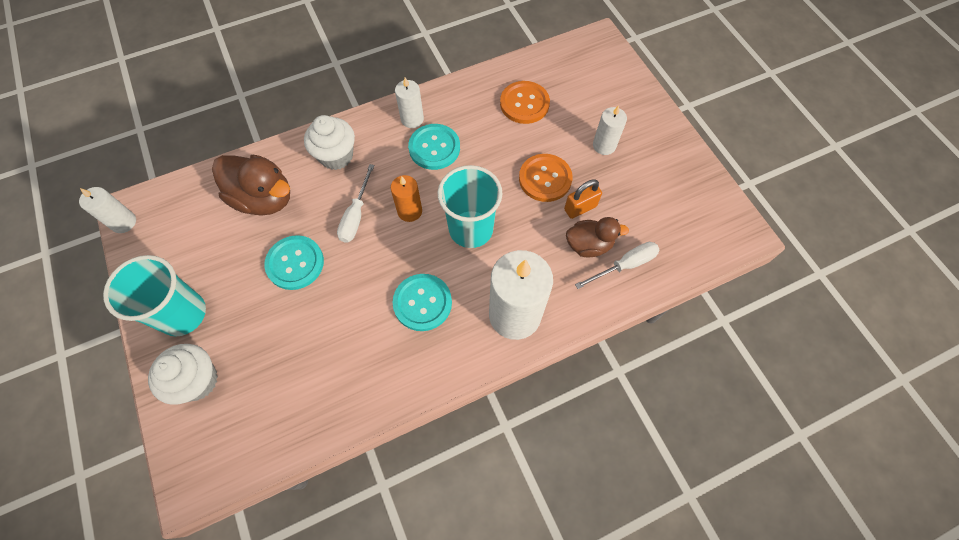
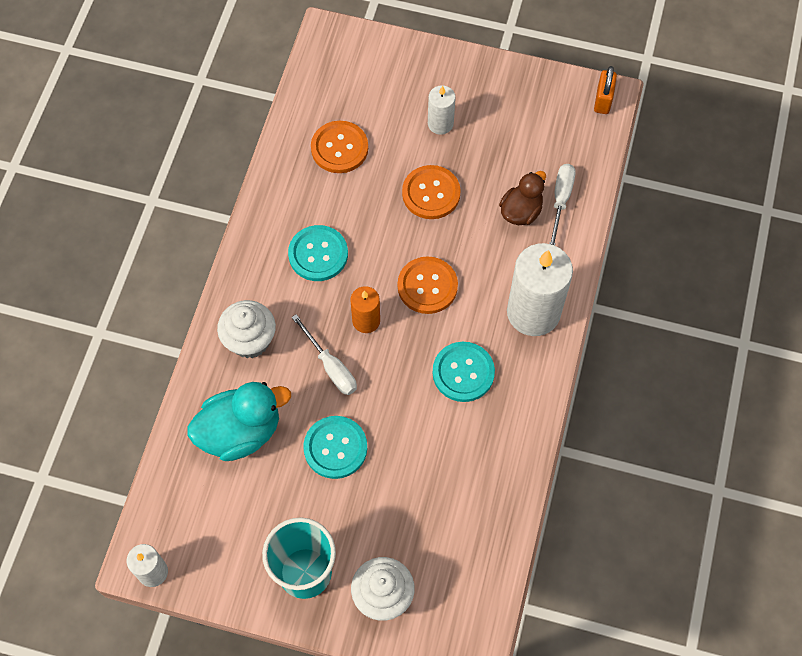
camera: 50 degrees left, 0 degrees up
(264, 198) = (240, 432): brown duck -> turquoise duck
(412, 119) = (268, 249): white candle -> none
(471, 229) = (427, 286): turquoise cup -> orange button
(580, 208) = (482, 190): orange padlock -> orange padlock (603, 100)

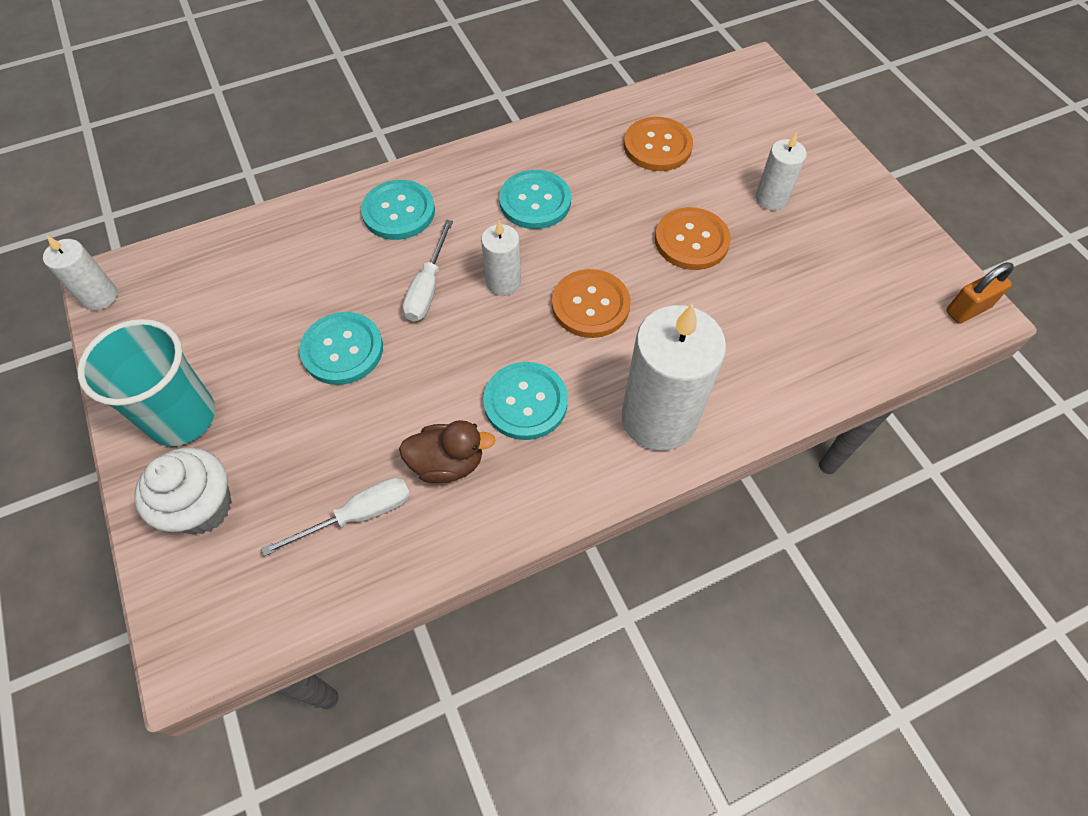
camera: 50 degrees right, 5 degrees down
(240, 432) = (298, 266): turquoise duck -> none
(250, 340) = (398, 212): white cupcake -> turquoise button
(366, 320) = (503, 282): orange candle -> white candle
(521, 211) = (758, 326): brown duck -> brown duck (447, 463)
(560, 201) = (811, 352): white screwdriver -> white screwdriver (358, 515)

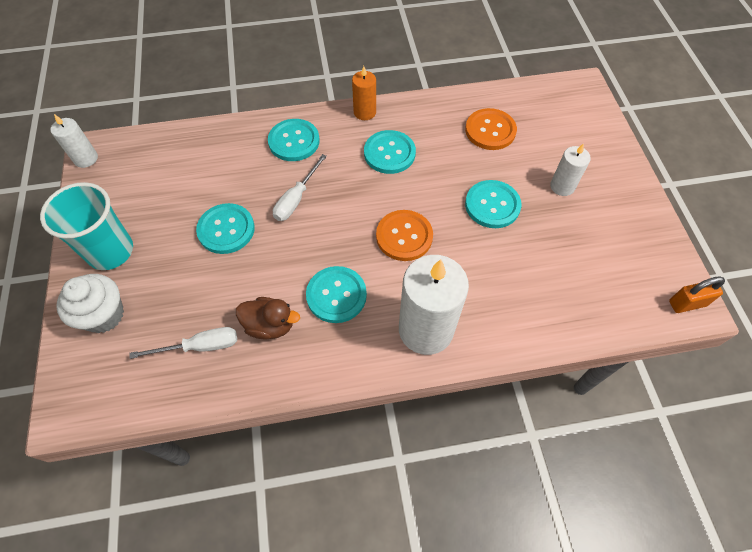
camera: 15 degrees right, 0 degrees up
(483, 154) = (364, 112): none -> orange candle
(503, 282) = (349, 206): white candle -> none
(691, 240) = (492, 205): orange button -> turquoise button

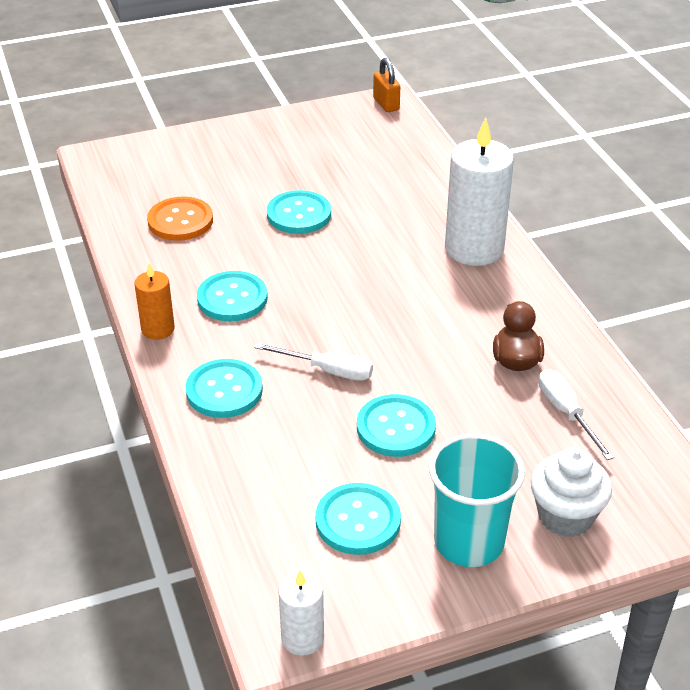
camera: 100 degrees left, 20 degrees down
(336, 295) = (457, 315): turquoise button -> turquoise button (358, 521)
(404, 236) = (361, 274): orange button -> none
(562, 186) = (260, 169): white candle -> none

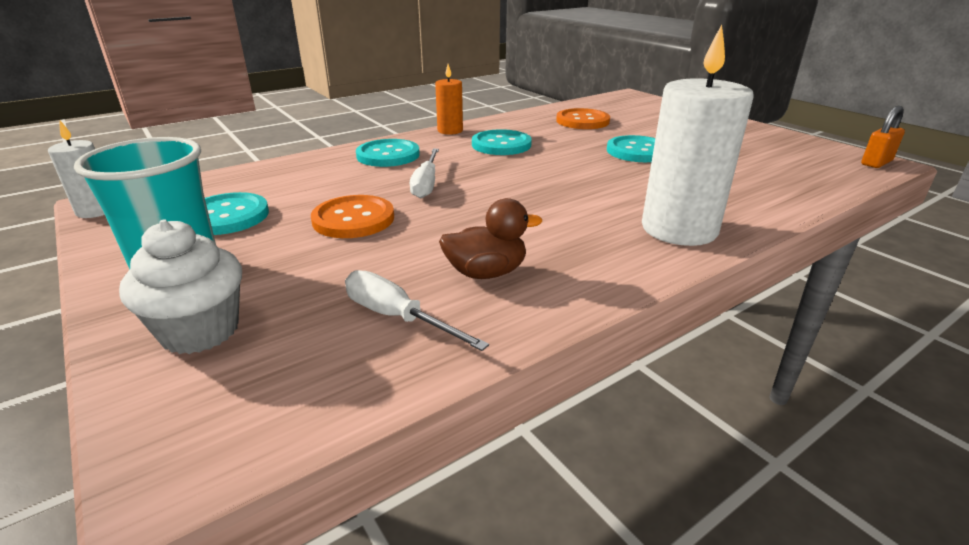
camera: 75 degrees right, 10 degrees down
(396, 428) = (353, 219): turquoise button -> orange button
(566, 413) = (397, 317): white screwdriver -> white screwdriver turned 105 degrees counterclockwise

